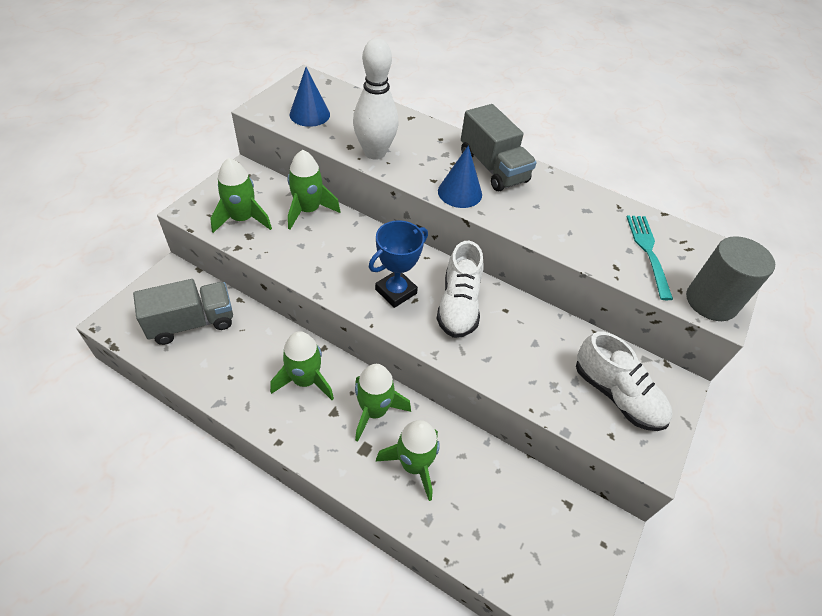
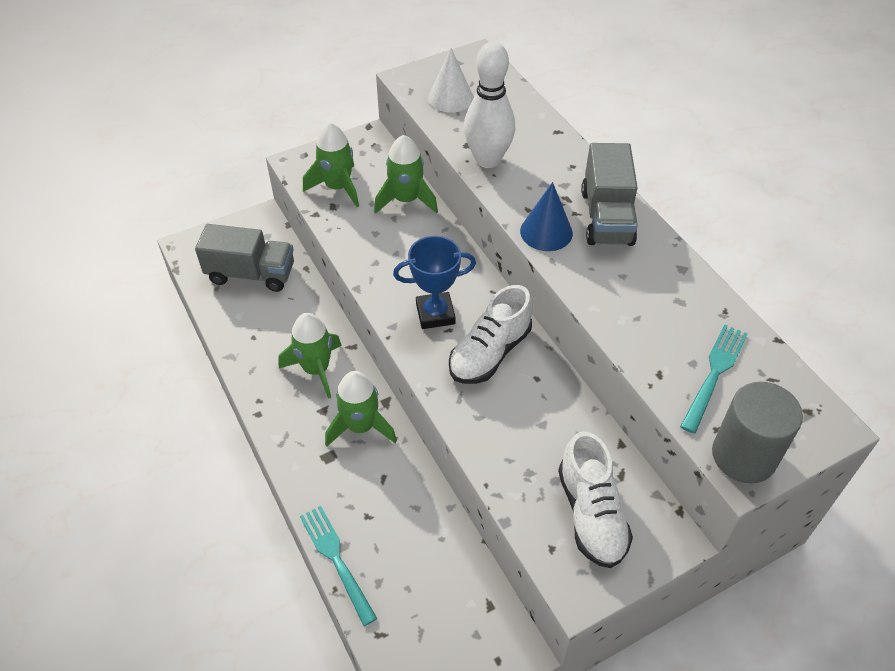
camera: 35 degrees right, 0 degrees up
(309, 114) = (450, 98): blue cone -> white cone
(413, 465) = (363, 492): green rocket -> none
(431, 534) = (336, 560): none -> turquoise fork

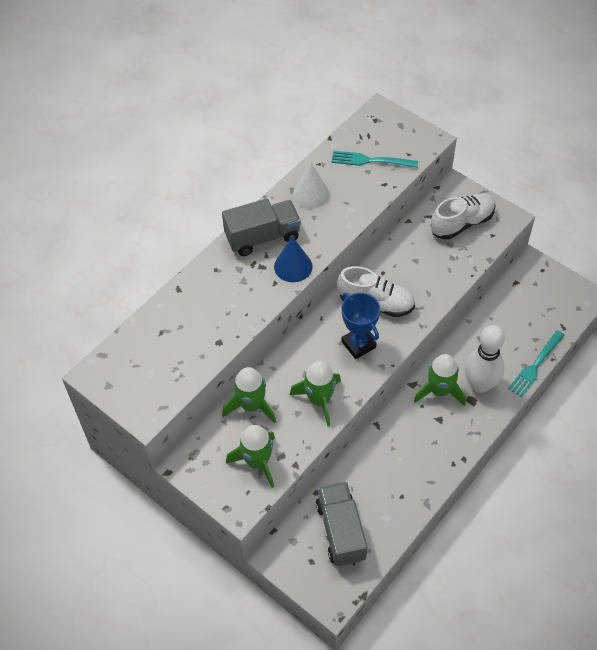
camera: 110 degrees left, 5 degrees up
(316, 369) = (408, 439): green rocket -> green rocket (319, 400)
(450, 98) = (162, 373): white cone -> white cone (311, 194)
(488, 160) = (231, 323): white bowling pin -> white bowling pin (480, 384)
(744, 455) = (419, 140): grey cylinder -> none

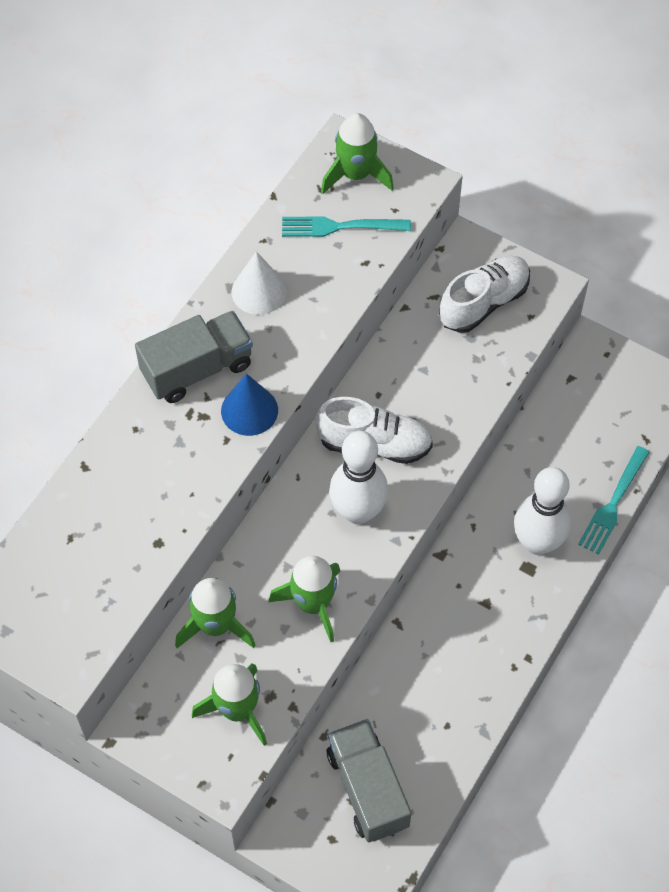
camera: 10 degrees left, 5 degrees up
(358, 344) = (358, 511): blue trophy -> white bowling pin
(439, 391) = (481, 559): green rocket -> green rocket (356, 174)

